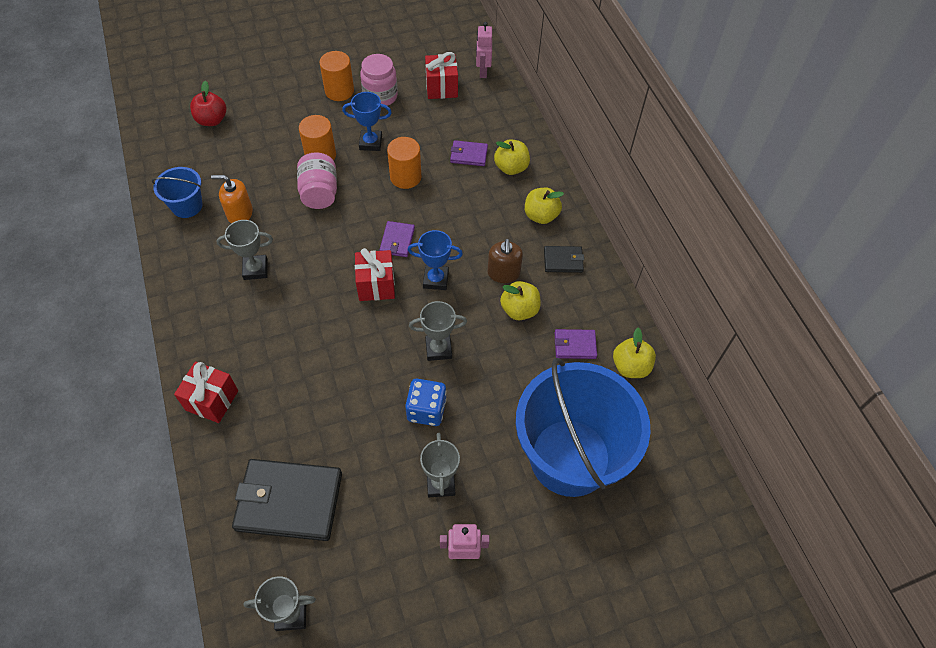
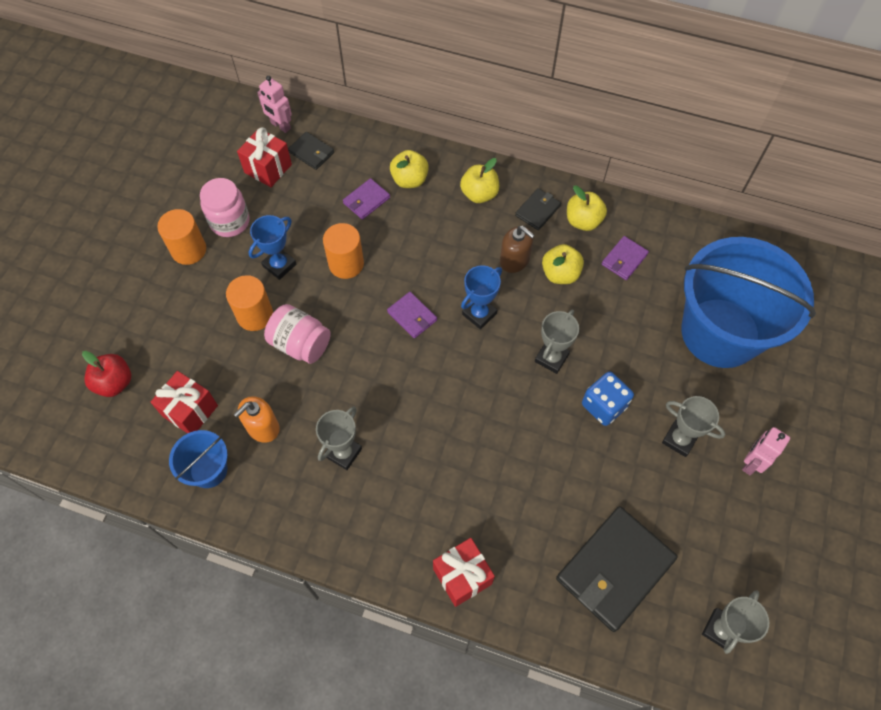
camera: 50 degrees left, 5 degrees up
(376, 285) = (446, 363): red gift -> red gift (190, 411)
(478, 101) = (311, 152): none -> black wallet
(630, 366) = (672, 237): yellow apple -> yellow apple (583, 221)

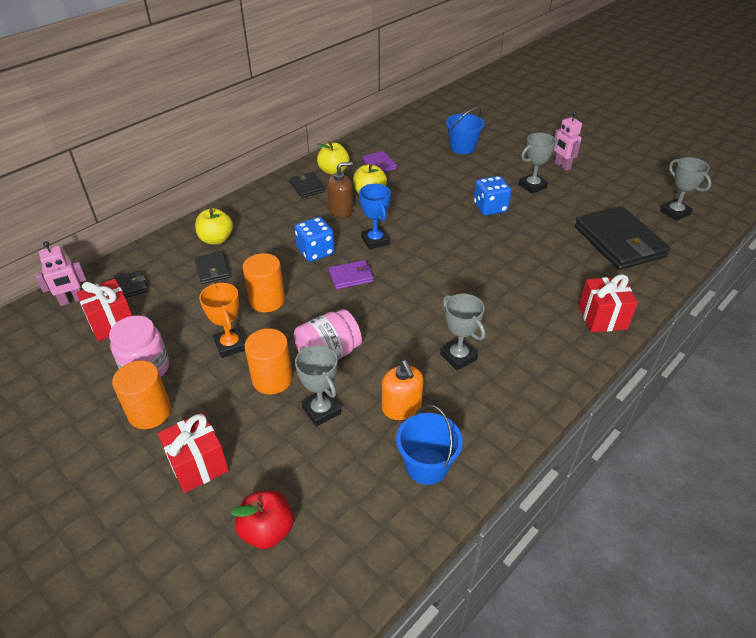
camera: 65 degrees left, 20 degrees down
(190, 411) = (348, 464): red gift -> red gift (198, 465)
(279, 265) = (230, 345): blue trophy -> orange trophy
(366, 200) = (212, 269): purple wallet -> black wallet
(434, 269) = (315, 252): none -> blue dice
(479, 194) = (266, 208): yellow apple -> none
(551, 358) = (437, 218): grey trophy -> grey trophy (321, 410)
(720, 332) = (462, 147): blue bucket -> blue bucket, size x0.44

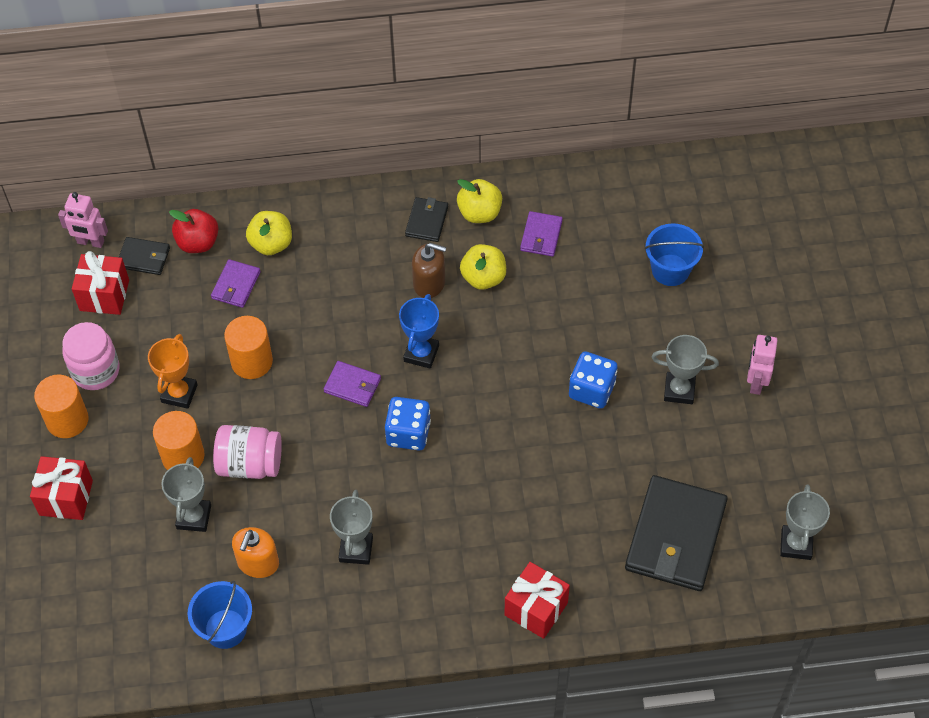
camera: 40 degrees right, 15 degrees up
(212, 269) = (236, 285): black wallet -> purple wallet
(267, 530) = (70, 590): red apple -> red apple (198, 242)
(315, 252) = (349, 328): blue dice -> blue dice (408, 433)

